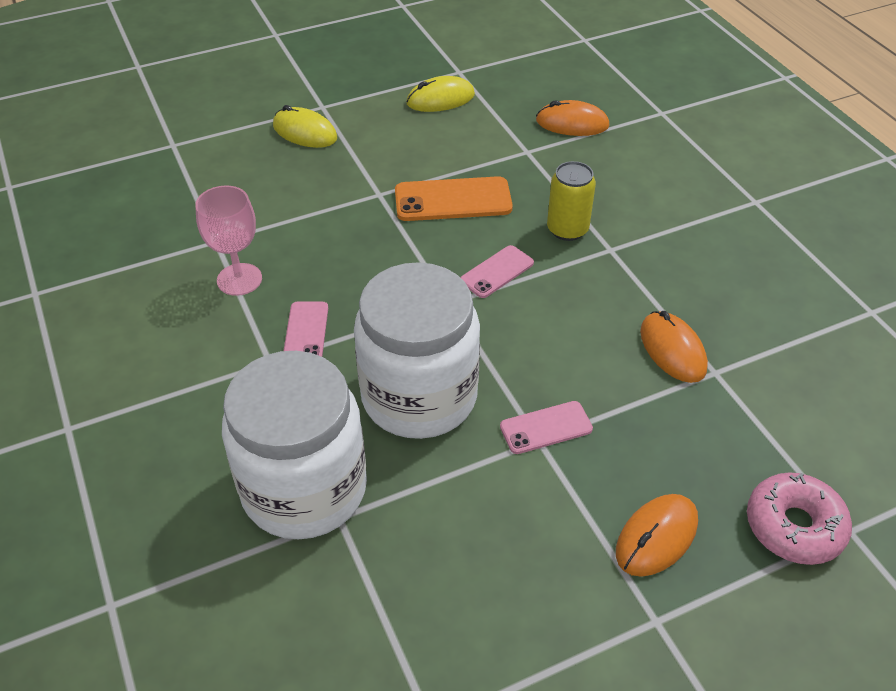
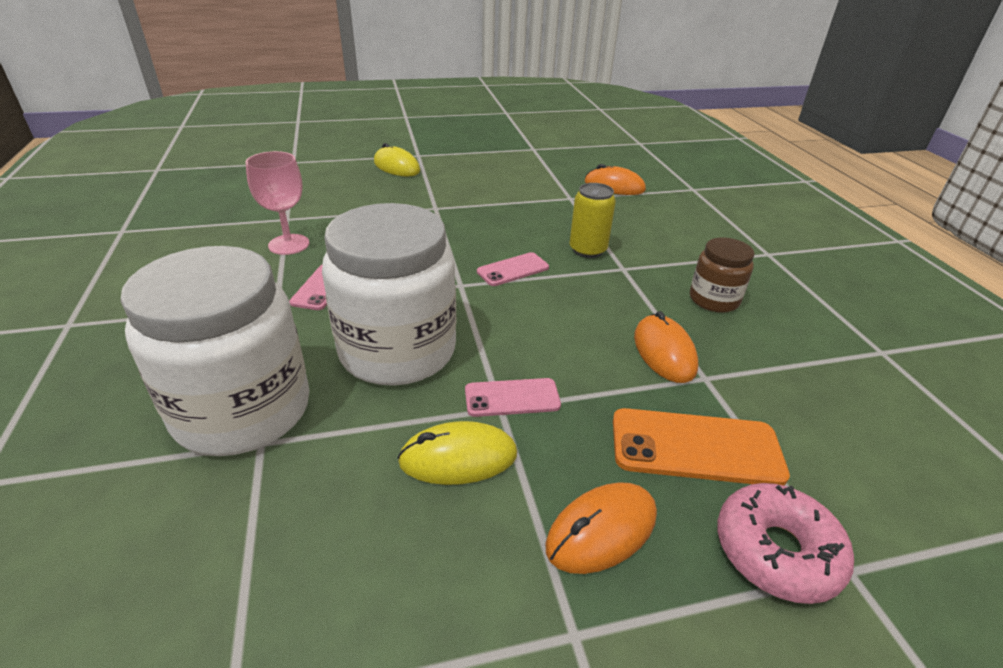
camera: 10 degrees right, 10 degrees down
(440, 99) = (512, 161): yellow mouse -> yellow mouse (458, 458)
(453, 200) = (495, 219): orange phone -> orange phone (696, 447)
(709, 275) = (714, 300): none -> brown jar

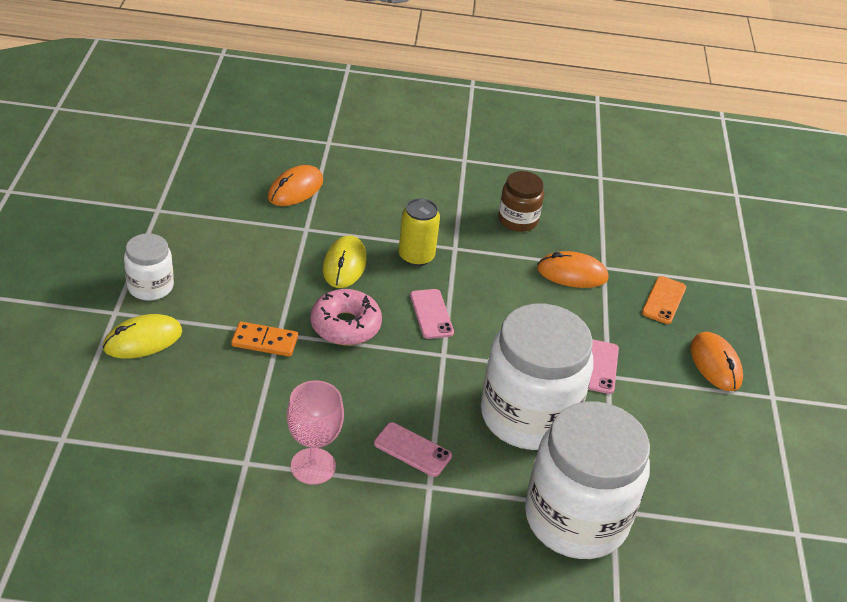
camera: 75 degrees left, 5 degrees up
(422, 204) = (265, 341): none -> orange domino
(452, 160) = (150, 286): none -> white jar
(458, 458) = (649, 409): yellow mouse -> yellow mouse (344, 265)
(696, 447) = (664, 300): orange phone -> orange phone, size x0.61
(776, 551) = (738, 305): pink donut -> pink donut (345, 325)

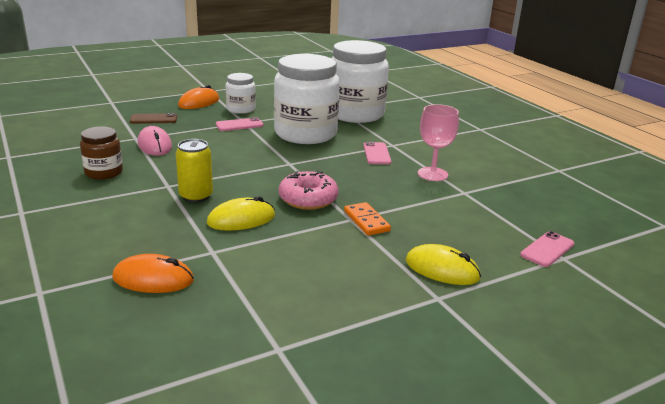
camera: 120 degrees left, 15 degrees down
(150, 286) = (386, 295): white jar -> white jar (241, 109)
(431, 314) = (256, 175): pink phone -> pink phone (547, 249)
(572, 273) = (154, 145): orange mouse -> pink mouse
(664, 300) = (153, 119): orange phone -> brown phone

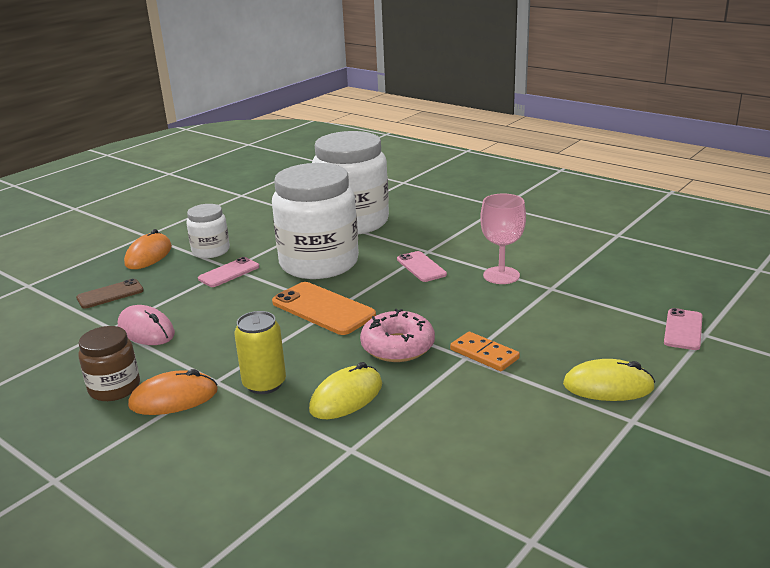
camera: 20 degrees left, 0 degrees up
(153, 279) = (315, 509): orange mouse -> orange mouse (174, 398)
(280, 162) = (323, 309): none -> orange phone

